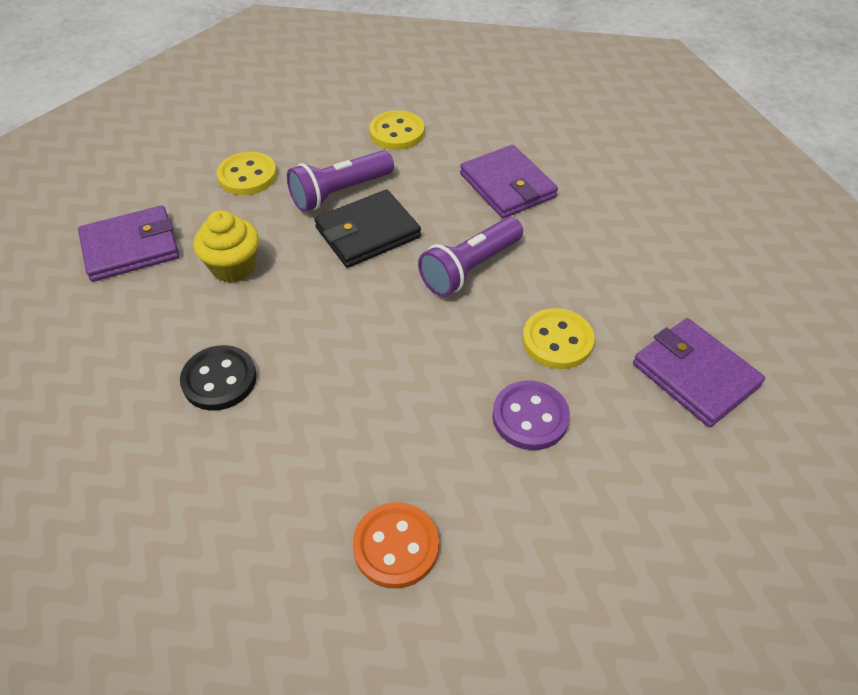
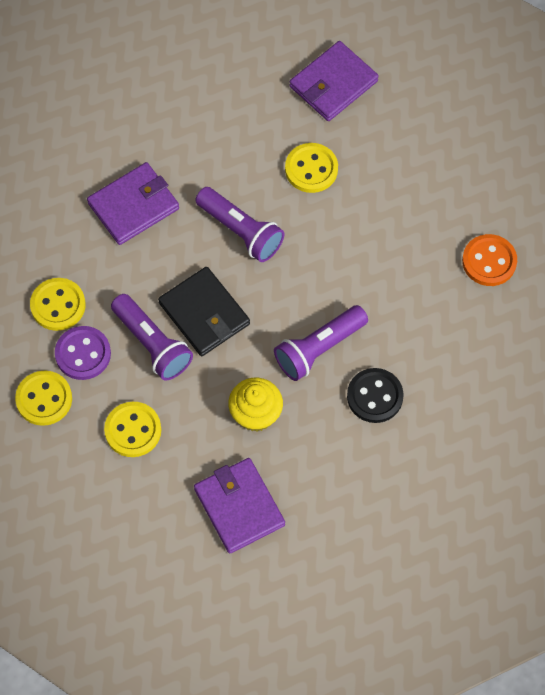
camera: 95 degrees left, 15 degrees up
(299, 122) = (44, 399): none -> yellow button
(300, 328) = (318, 349): none -> purple flashlight
(530, 417) = (382, 187): purple button -> purple button (83, 354)

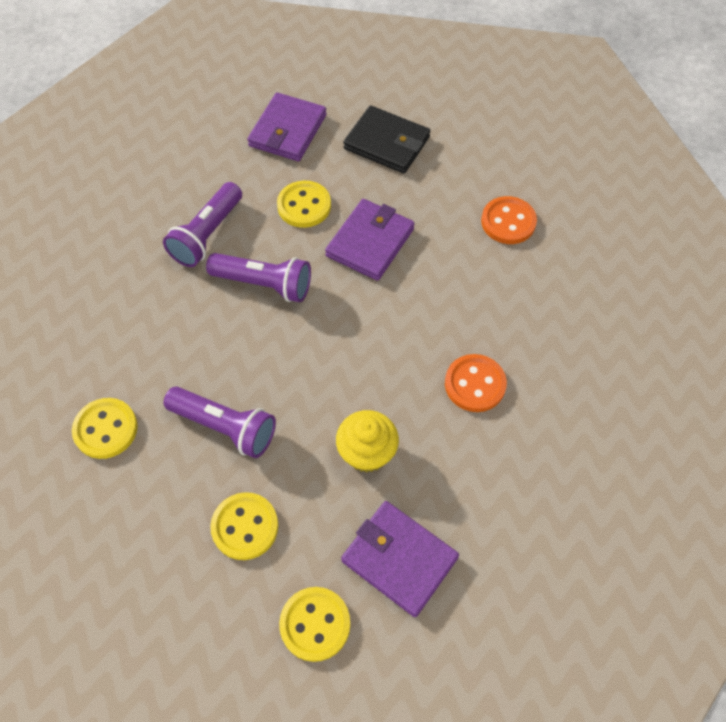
camera: 25 degrees left, 5 degrees down
(44, 399) = (130, 536): yellow button -> yellow button (315, 624)
(83, 354) = (154, 468): purple button -> none
(133, 206) = (145, 302): purple wallet -> purple wallet (370, 242)
(204, 313) = (265, 375): black wallet -> black wallet (387, 143)
(318, 349) = (396, 362): purple flashlight -> purple flashlight (207, 235)
(375, 396) = (475, 384): black button -> orange button

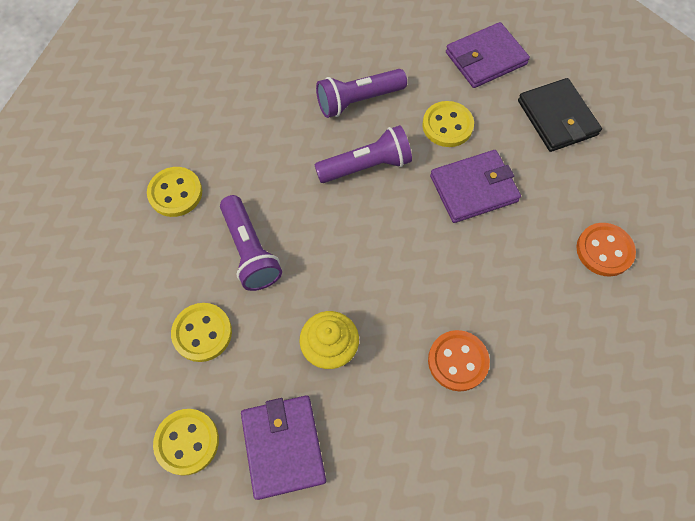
camera: 40 degrees right, 5 degrees up
(264, 284) = (366, 166): purple flashlight -> purple flashlight turned 75 degrees counterclockwise

